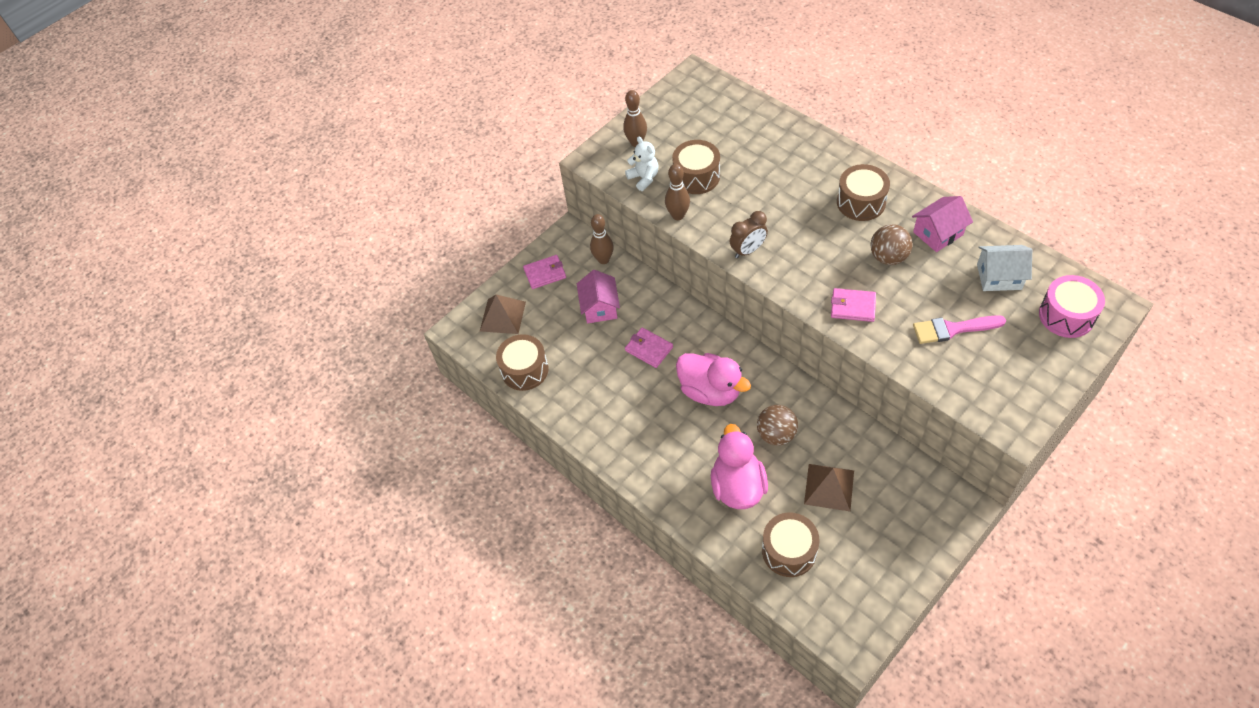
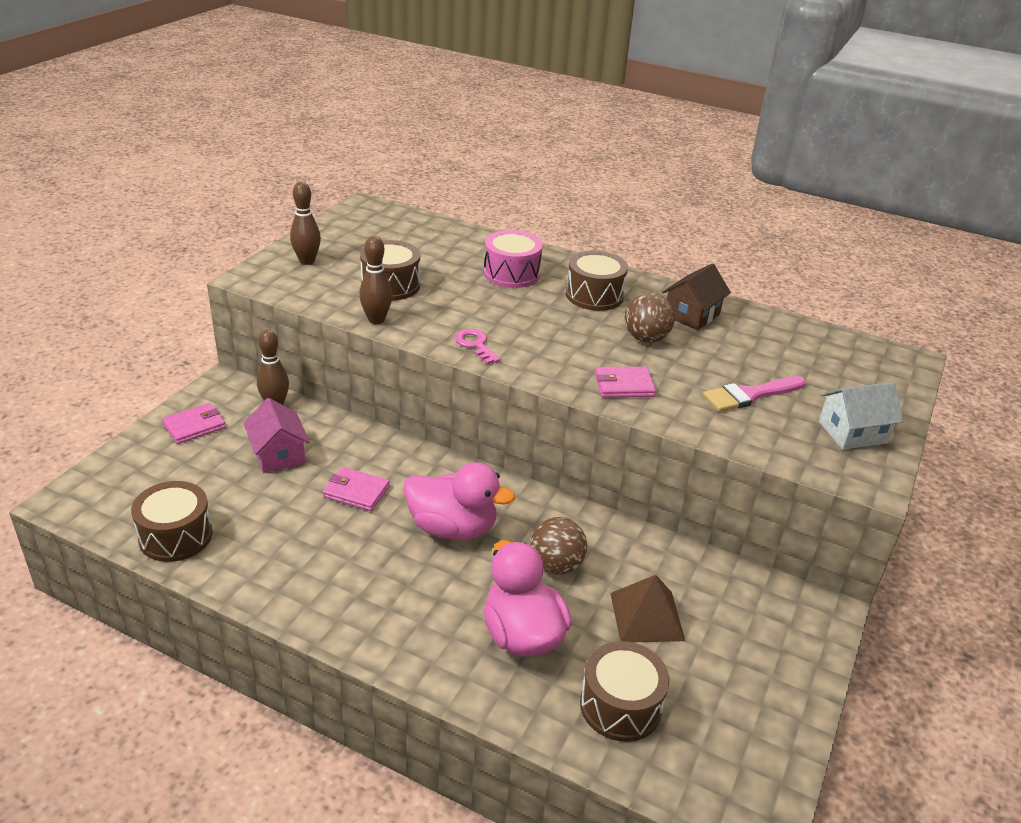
camera: 25 degrees left, 20 degrees down
(503, 316) = (136, 478): brown pyramid -> none
(644, 178) = (323, 290): white teddy bear -> none
(748, 250) = (475, 345): brown clock -> pink key
(938, 233) = (692, 315): pink house -> brown house
(999, 277) = (776, 345): white house -> white house (852, 432)
(1066, 315) = (866, 372): pink drum -> pink drum (511, 273)

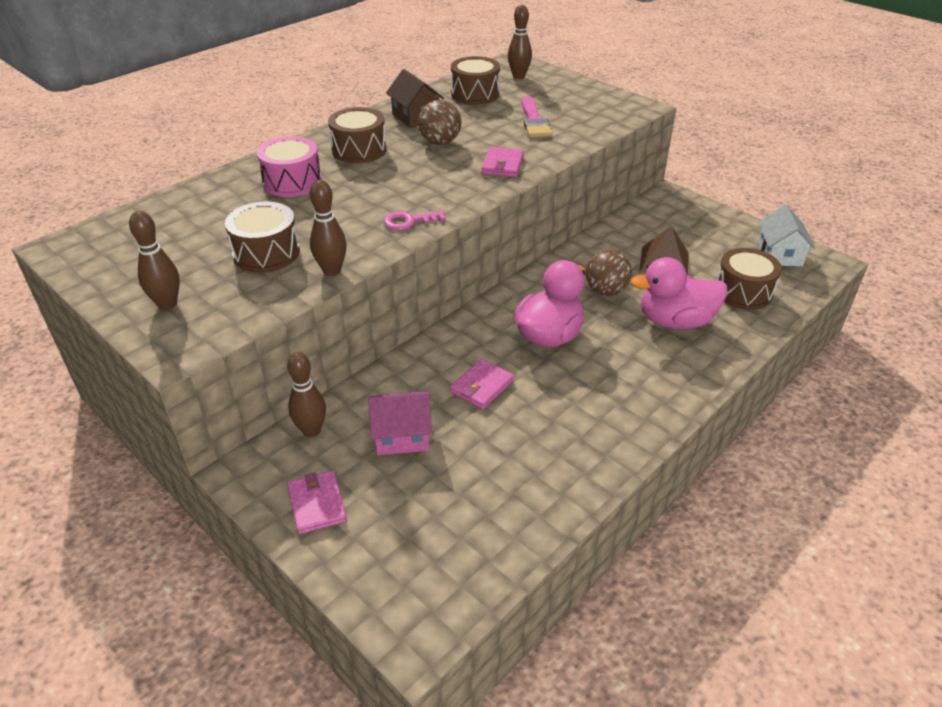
camera: 70 degrees left, 5 degrees up
(176, 536) = (509, 528): brown drum -> brown drum (475, 94)
(852, 432) = (588, 99): white house -> white house (779, 254)
(866, 369) = (518, 76): none -> brown bowling pin

